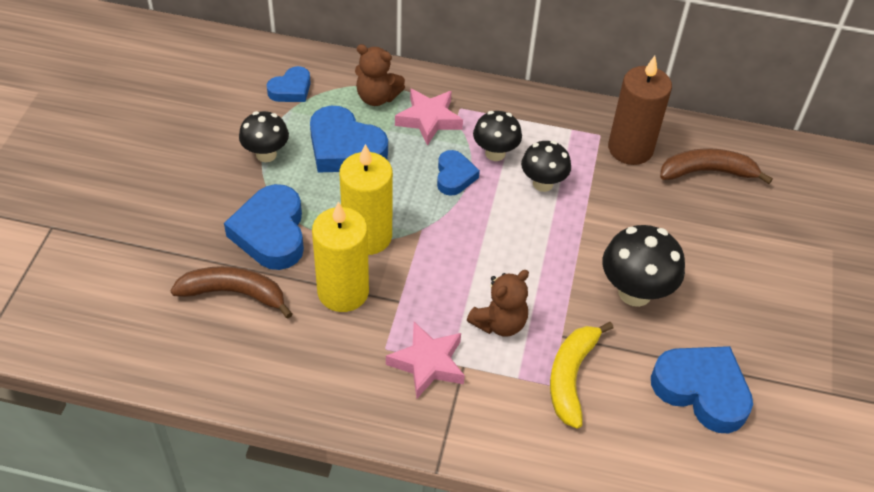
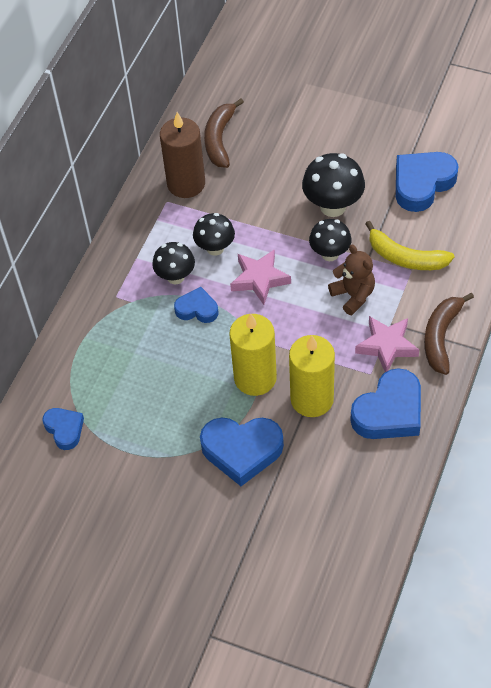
camera: 75 degrees left, 5 degrees up
(234, 293) = (305, 480): brown banana -> brown banana (441, 337)
(266, 154) = (147, 452): black mushroom -> black mushroom (330, 254)
(345, 148) = (149, 389): blue heart -> blue heart (389, 411)
(377, 97) = (89, 359): brown teddy bear -> none
(429, 119) = (126, 321): pink star -> pink star (259, 279)

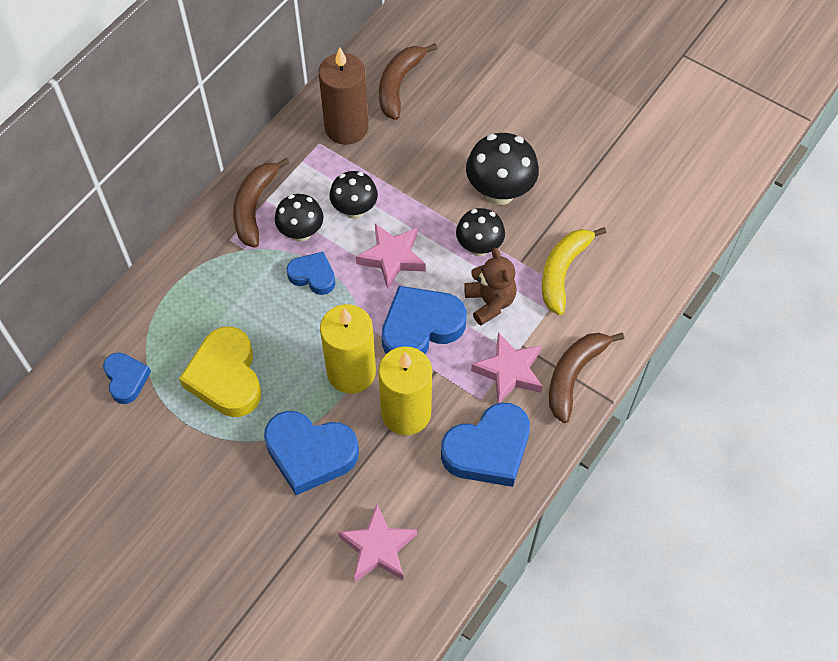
camera: 10 degrees right, 5 degrees up
(128, 266) = (254, 207): none -> brown banana
(150, 407) = (226, 377): none -> yellow heart
(323, 510) = (378, 548): none -> pink star
(405, 257) = (562, 272): yellow banana -> yellow banana turned 75 degrees clockwise
(422, 184) = (608, 189): blue heart -> blue heart (420, 327)

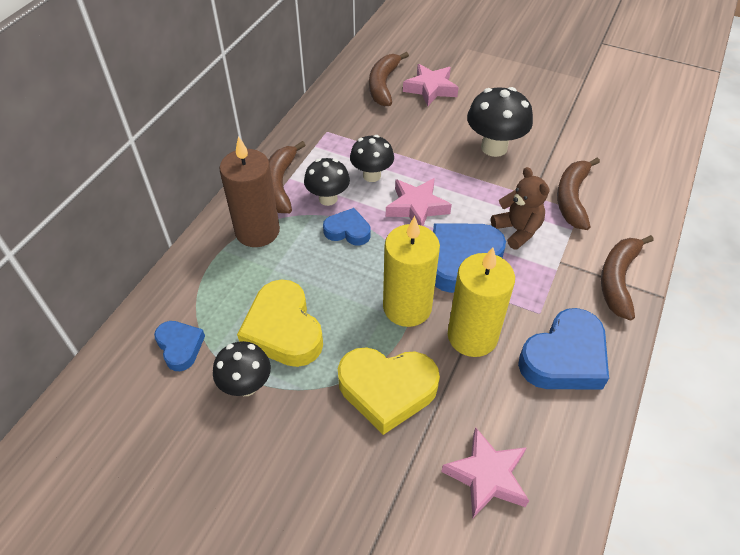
camera: 10 degrees left, 10 degrees down
(310, 454) = (387, 390): blue heart -> yellow heart
(346, 128) = (347, 118): brown candle -> brown candle (257, 231)
(479, 247) = (491, 189): black mushroom -> black mushroom (246, 385)
(509, 371) = (557, 285): pink star -> pink star (430, 89)
(562, 272) = (572, 198): yellow banana -> brown banana

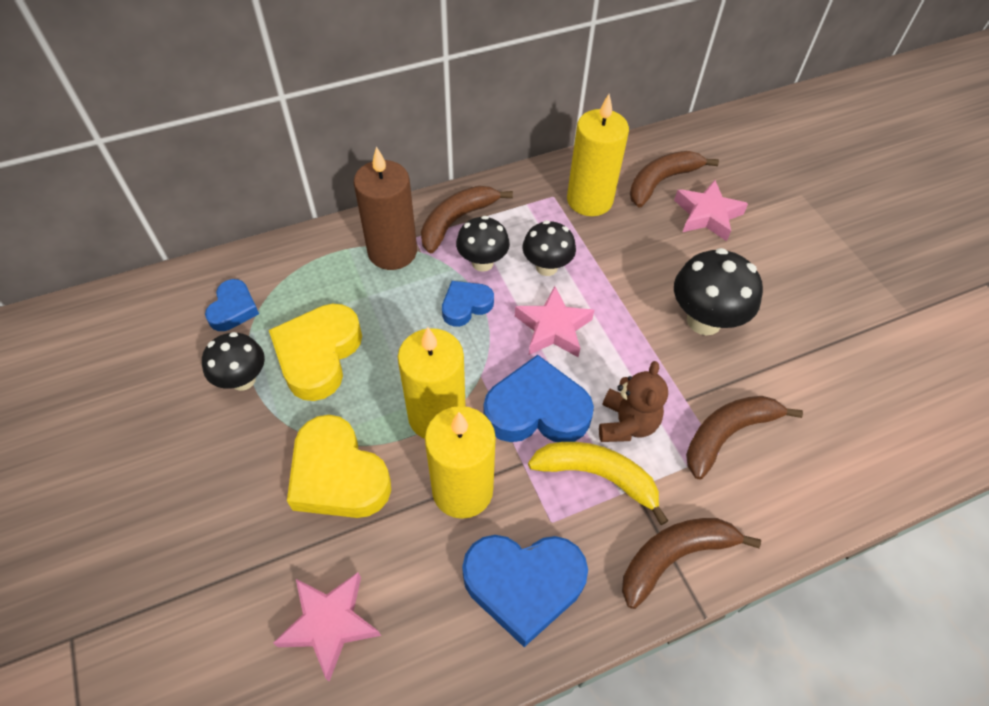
camera: 40 degrees right, 5 degrees up
(348, 231) = (466, 306): blue heart -> blue heart turned 90 degrees counterclockwise
(352, 120) = (589, 200): none -> yellow candle
(534, 269) = (597, 476): none -> yellow banana

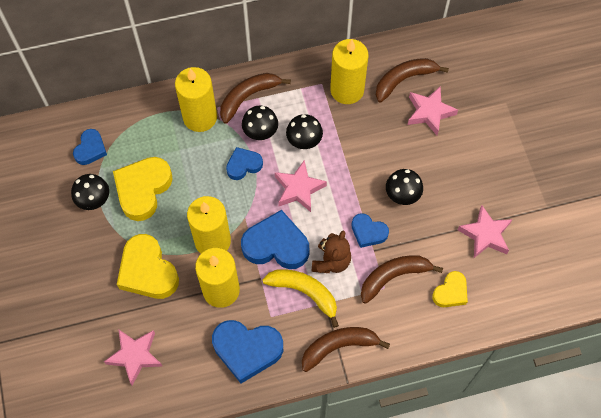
camera: 10 degrees right, 10 degrees up
(392, 252) = (200, 117): brown candle -> yellow candle
(670, 375) = (368, 232): none -> blue heart
(704, 321) = (402, 196): black mushroom -> black mushroom, size x0.66
(820, 446) = (450, 292): none -> yellow heart
(839, 358) = (485, 234): none -> pink star

